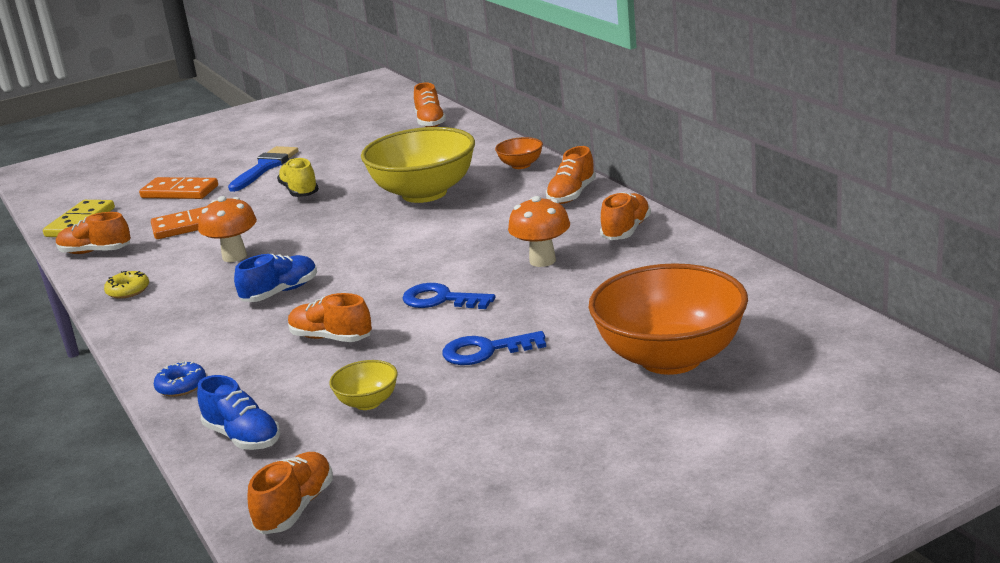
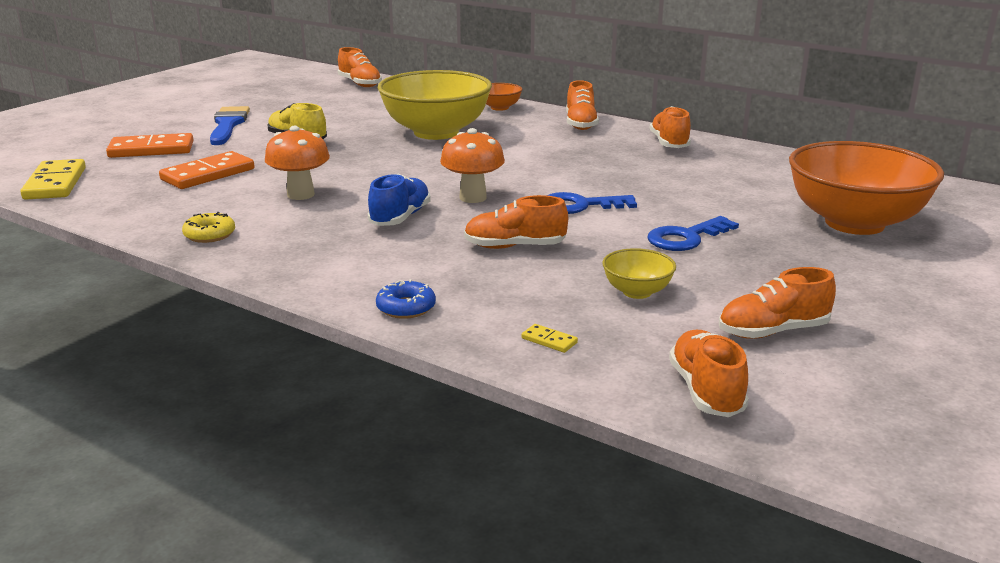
camera: 30 degrees left, 0 degrees up
(95, 252) = (114, 206): orange shoe -> orange shoe (773, 331)
(243, 437) = (549, 340): blue shoe -> yellow domino
(542, 261) = (630, 169): orange mushroom -> orange mushroom (473, 198)

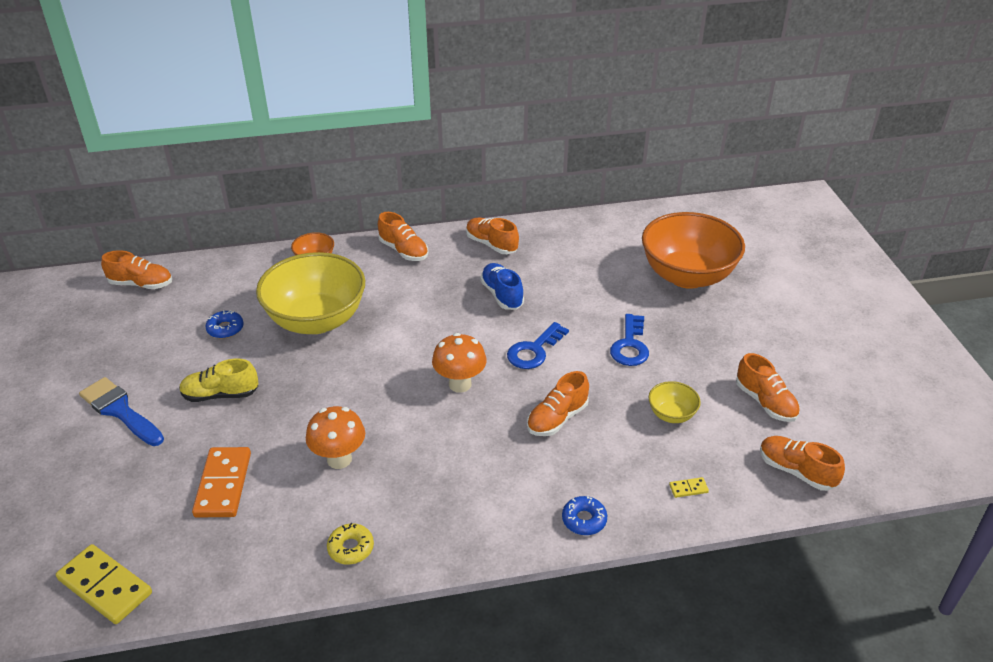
camera: 45 degrees left, 15 degrees up
(151, 150) = (110, 487): orange domino -> none
(366, 116) = (225, 329): none -> blue donut
(400, 217) = (448, 437): blue shoe -> blue shoe (502, 295)
(773, 331) = (765, 402): orange shoe -> orange shoe turned 60 degrees counterclockwise

